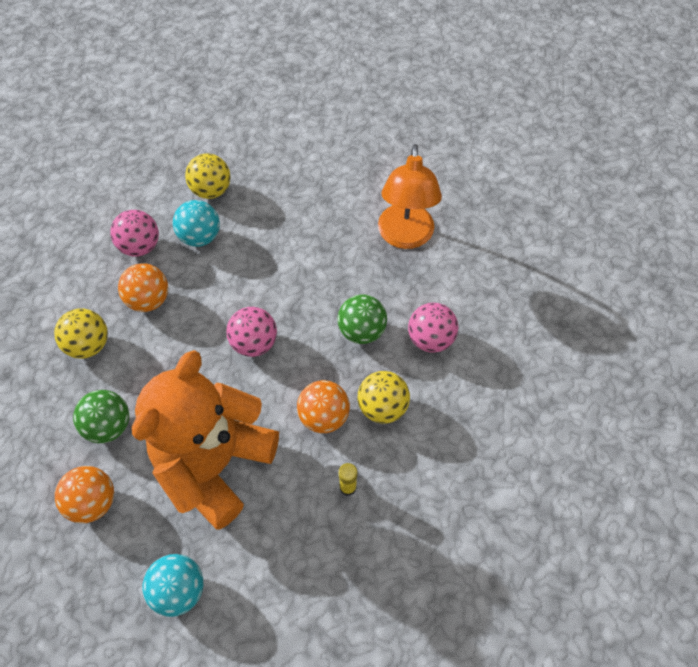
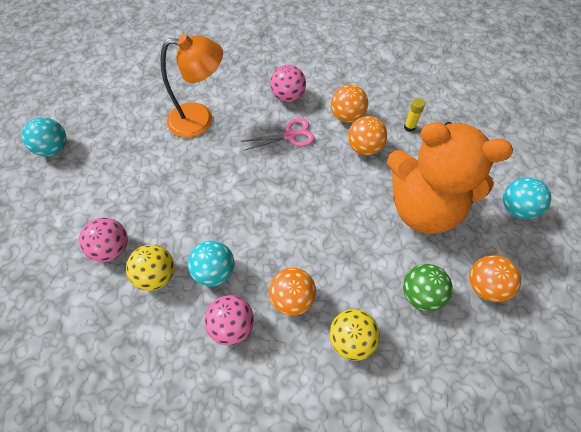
camera: 100 degrees left, 0 degrees up
(254, 343) = (316, 203): pink ball -> pink ball (112, 248)
(361, 331) = (290, 135): green ball -> pink scissors
(382, 407) = (347, 116): yellow ball -> orange ball
(386, 106) = (54, 148): none -> turquoise ball

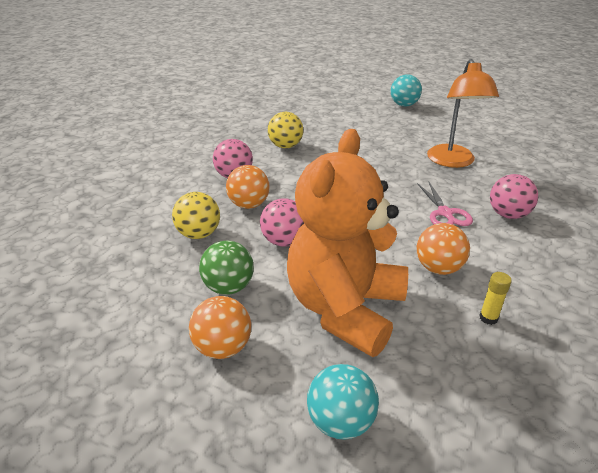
camera: 95 degrees right, 25 degrees down
(112, 248) = (312, 129): pink ball -> pink ball (284, 241)
(215, 271) = (284, 169): turquoise ball -> none
(347, 116) = (490, 259): orange ball -> none

